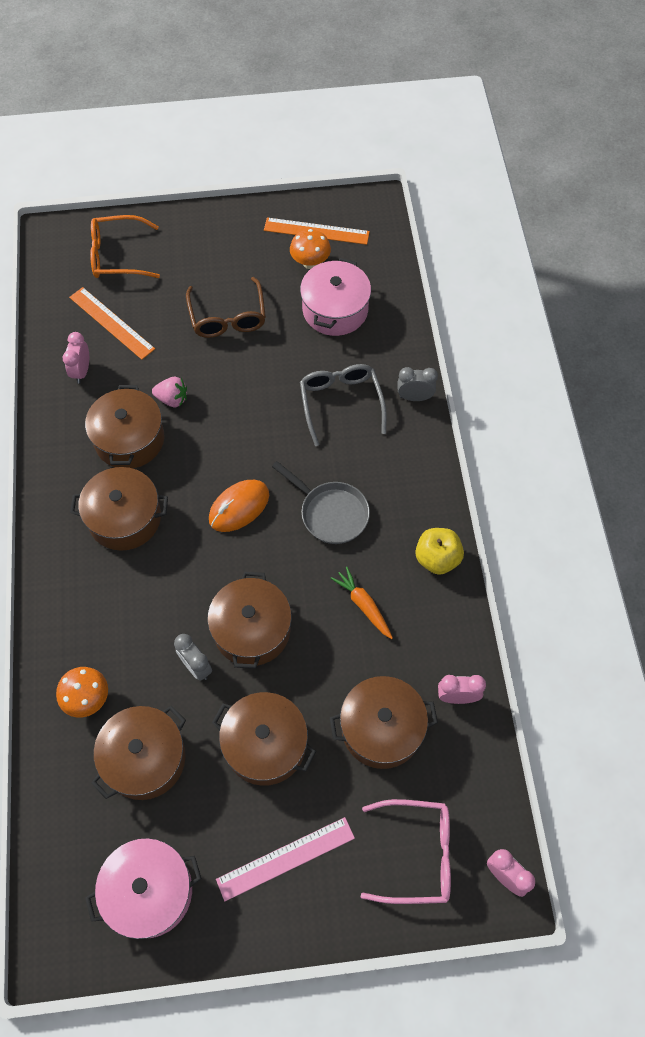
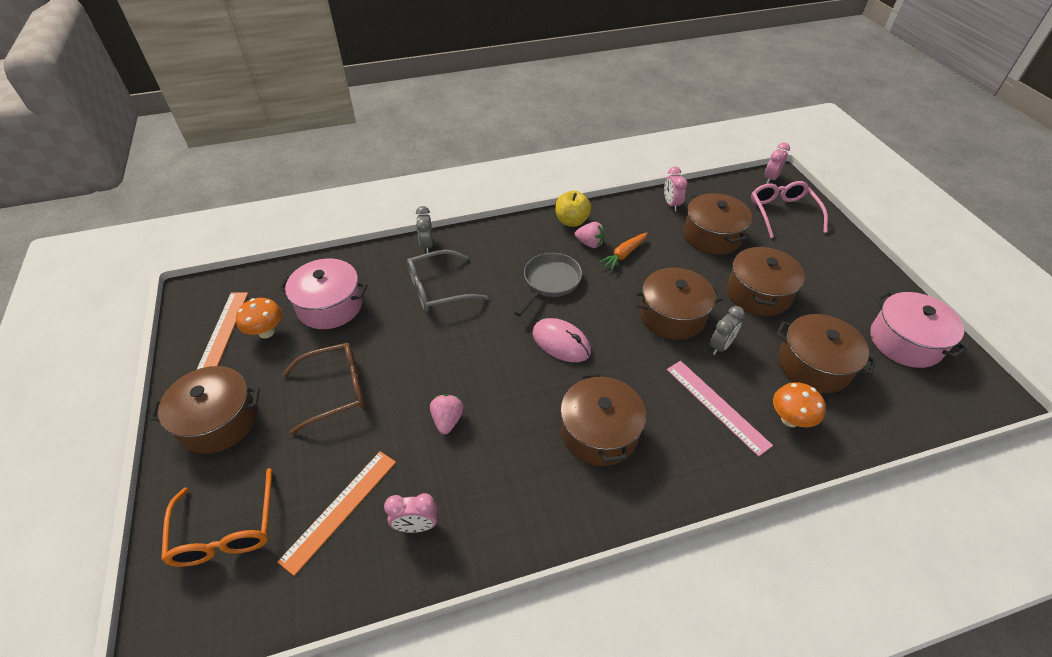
camera: 100 degrees left, 15 degrees down
(129, 439) = (504, 450): brown pot -> brown pot (218, 421)
(239, 507) = (561, 343): orange mouse -> pink mouse
(285, 858) = (828, 271): pink ruler -> pink ruler (716, 406)
(390, 570) = (589, 243): none -> pink strawberry

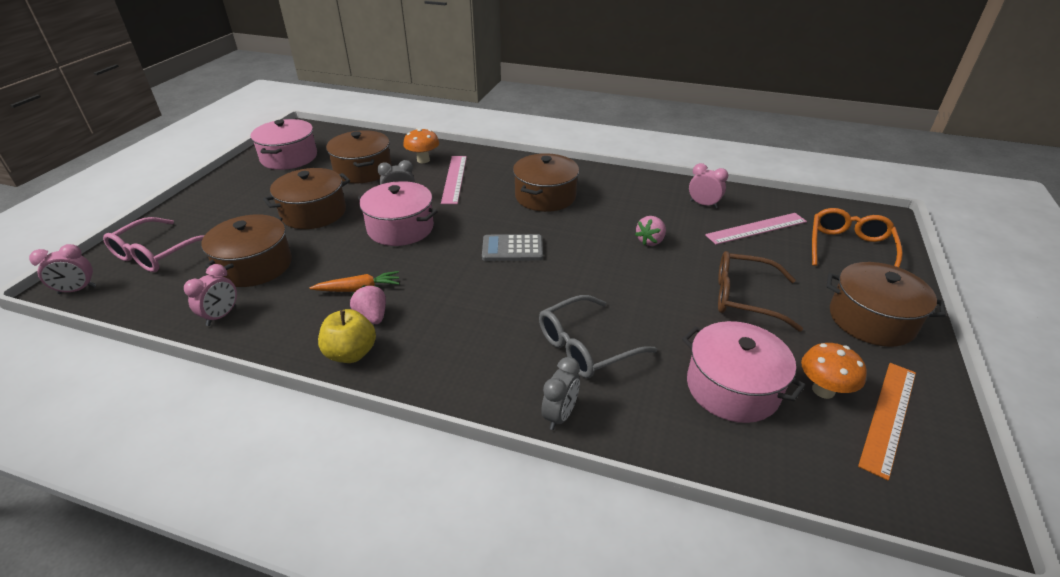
camera: 145 degrees left, 10 degrees down
(340, 509) = (756, 228): orange ruler -> pink ruler
(438, 289) = (586, 346): grey glasses -> grey glasses turned 135 degrees clockwise
(550, 282) = (463, 298): grey pan -> none
(561, 343) = (512, 249): pink mouse -> grey calculator
(672, 315) = (400, 228): brown pot -> pink pot

